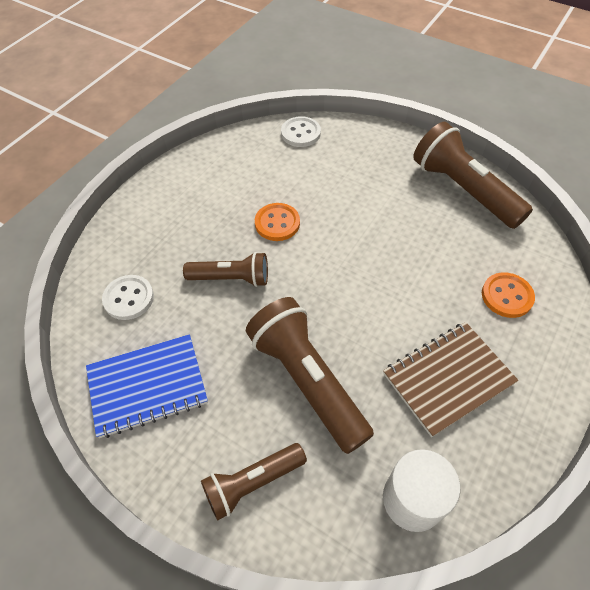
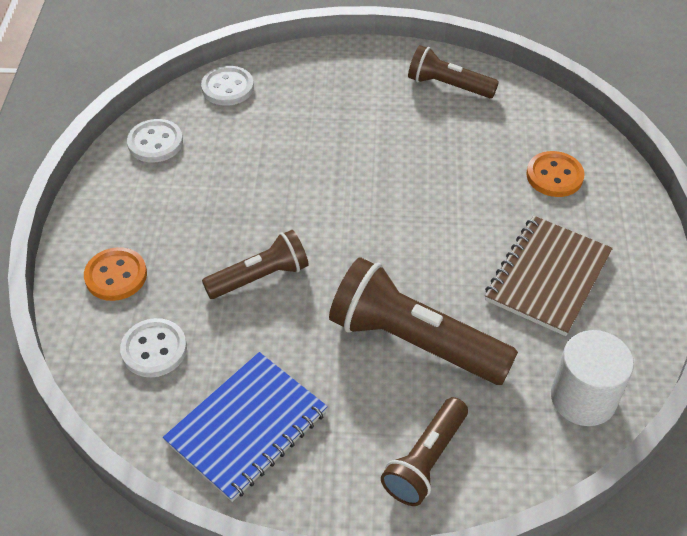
camera: 30 degrees left, 5 degrees down
(228, 154) = (155, 142): none -> white button
(277, 223) = (271, 198): orange button -> orange button (116, 276)
(463, 190) = (448, 85): brown flashlight -> brown flashlight, size x0.60

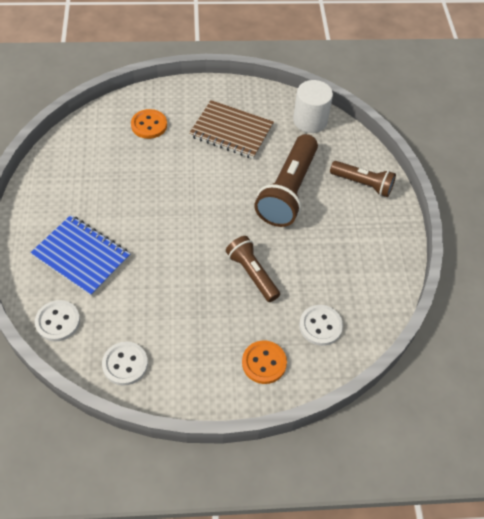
camera: 100 degrees left, 5 degrees up
(246, 427) = (363, 267): blue notebook -> blue notebook (81, 256)
(448, 85) = (60, 178): brown flashlight -> none

